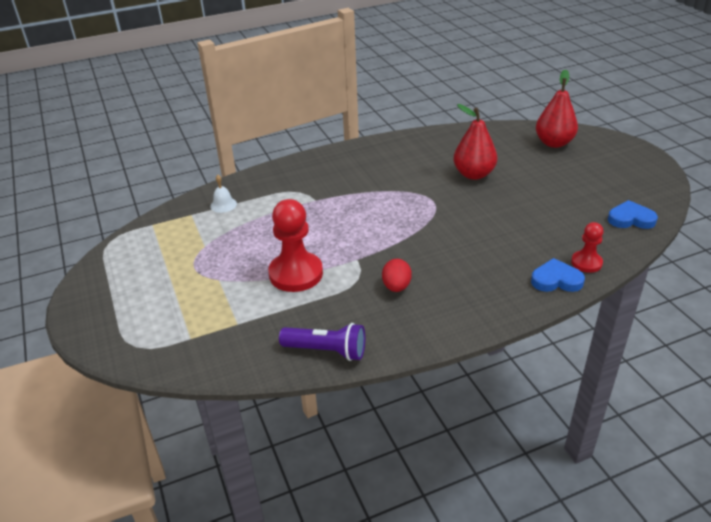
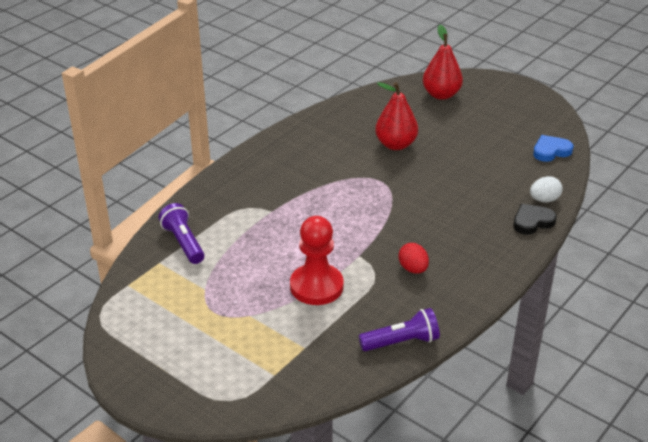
camera: 30 degrees left, 0 degrees up
(223, 205) = (183, 243): white bell -> purple flashlight
(556, 280) = (532, 222): blue heart -> black heart
(586, 263) = (544, 200): red pawn -> white egg

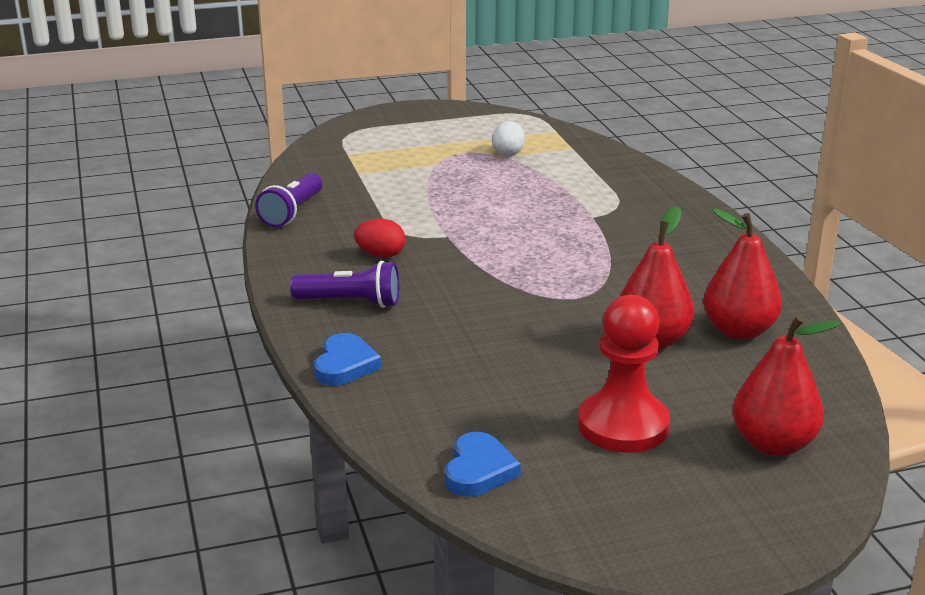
camera: 125 degrees right, 10 degrees down
(183, 243) = (591, 164): purple flashlight -> purple flashlight (351, 302)
(316, 286) = (431, 201): red pawn -> red pawn (623, 425)
(358, 125) = (739, 331): none -> red pear
(532, 222) = (345, 365): black heart -> blue heart
(544, 200) = (374, 398): white egg -> white egg (508, 153)

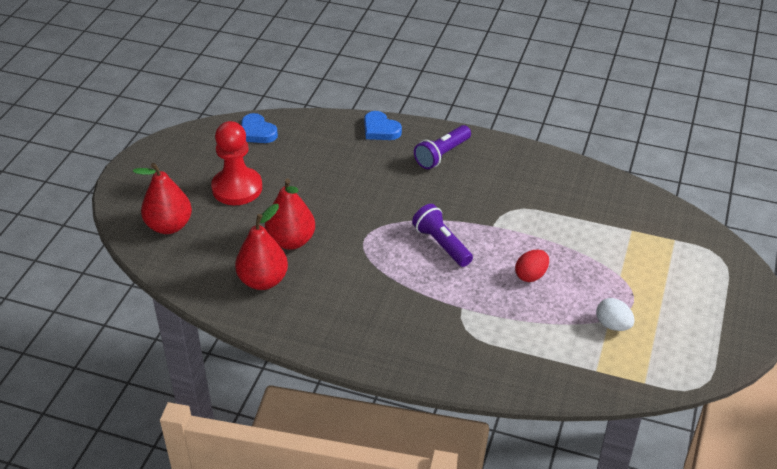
camera: 125 degrees right, 15 degrees up
(292, 212) = (584, 176): purple flashlight -> purple flashlight (441, 244)
(381, 255) = (490, 188): red egg -> red egg (531, 275)

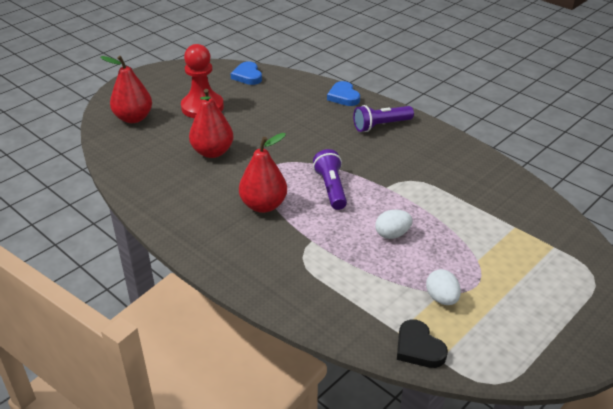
camera: 25 degrees right, 5 degrees down
(263, 280) = (169, 173): red pear -> red pear (263, 205)
(531, 275) = (392, 234): red egg -> white egg
(622, 379) = (418, 348): none -> black heart

